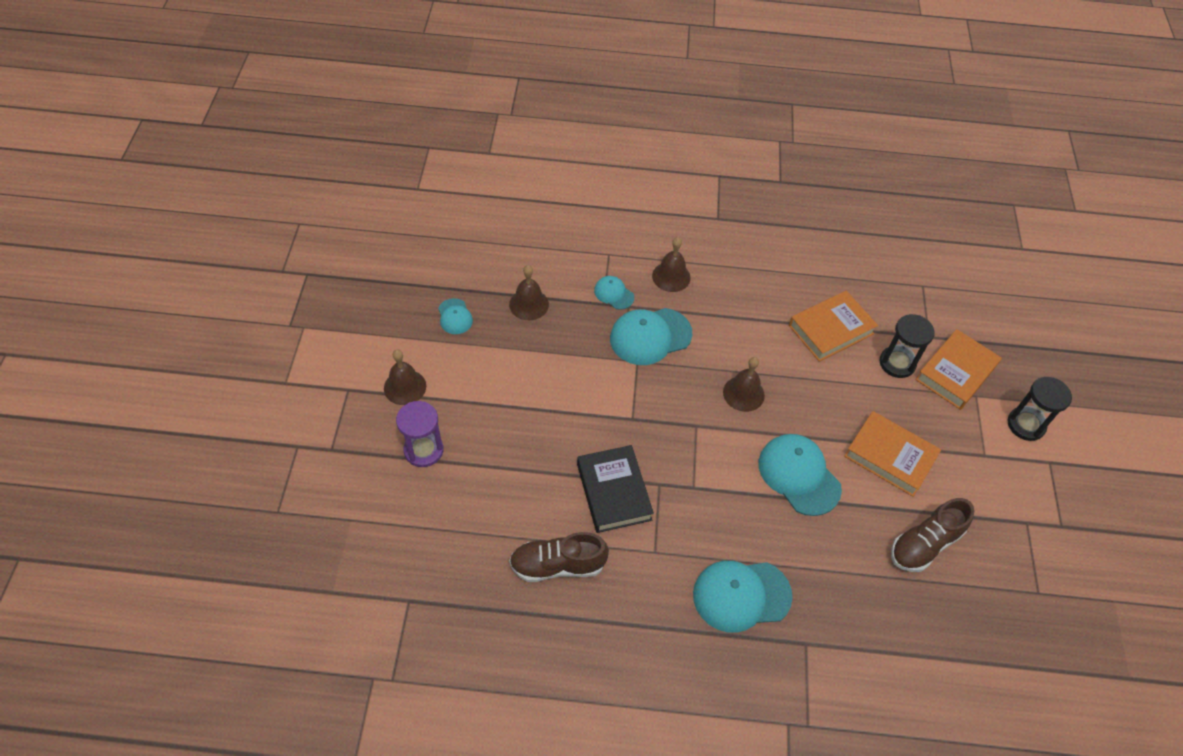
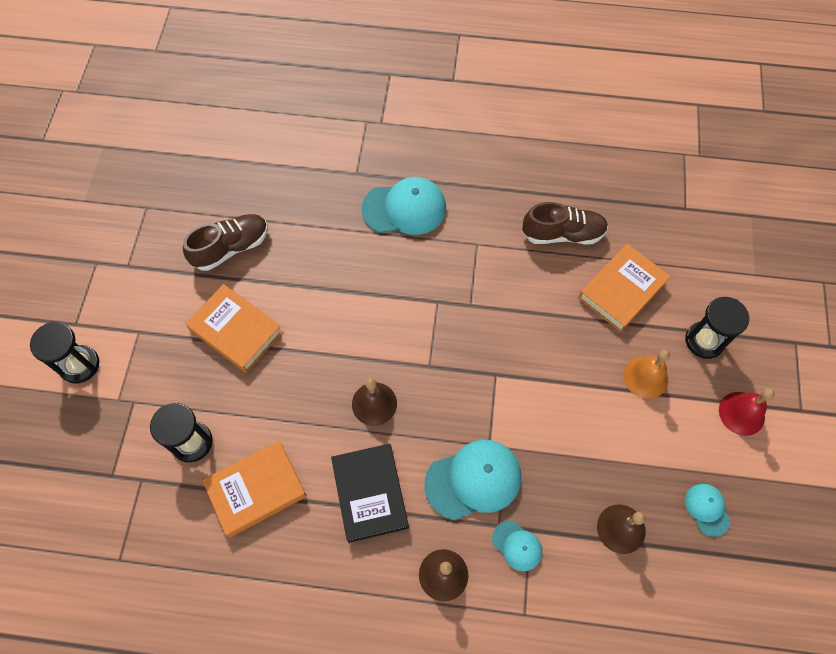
camera: 175 degrees left, 10 degrees up
(405, 387) = (741, 413): brown bell -> red bell
(423, 450) = (704, 341): purple hourglass -> black hourglass
(488, 417) = (645, 377): none -> orange bell
(613, 492) = (514, 298): black book -> black book (370, 494)
(799, 475) = (333, 312): turquoise cap -> none
(956, 373) = (129, 429): orange book -> orange book (621, 290)

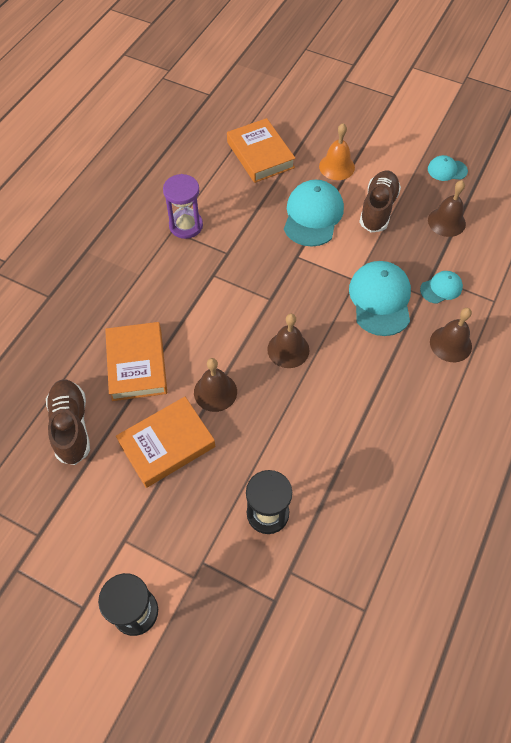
camera: 70 degrees left, 5 degrees down
(256, 490) = (335, 466): orange book -> orange book (137, 364)
(303, 352) = (215, 392): none -> brown bell
(370, 494) = (368, 376): black book -> none
(404, 208) = (108, 271): turquoise cap -> turquoise cap (313, 215)
(488, 254) = (186, 225): none -> purple hourglass
(562, 234) = (193, 172): brown shoe -> brown shoe (378, 209)
(704, 341) = (322, 124): black hourglass -> none
(741, 413) = (384, 126): red bell -> none

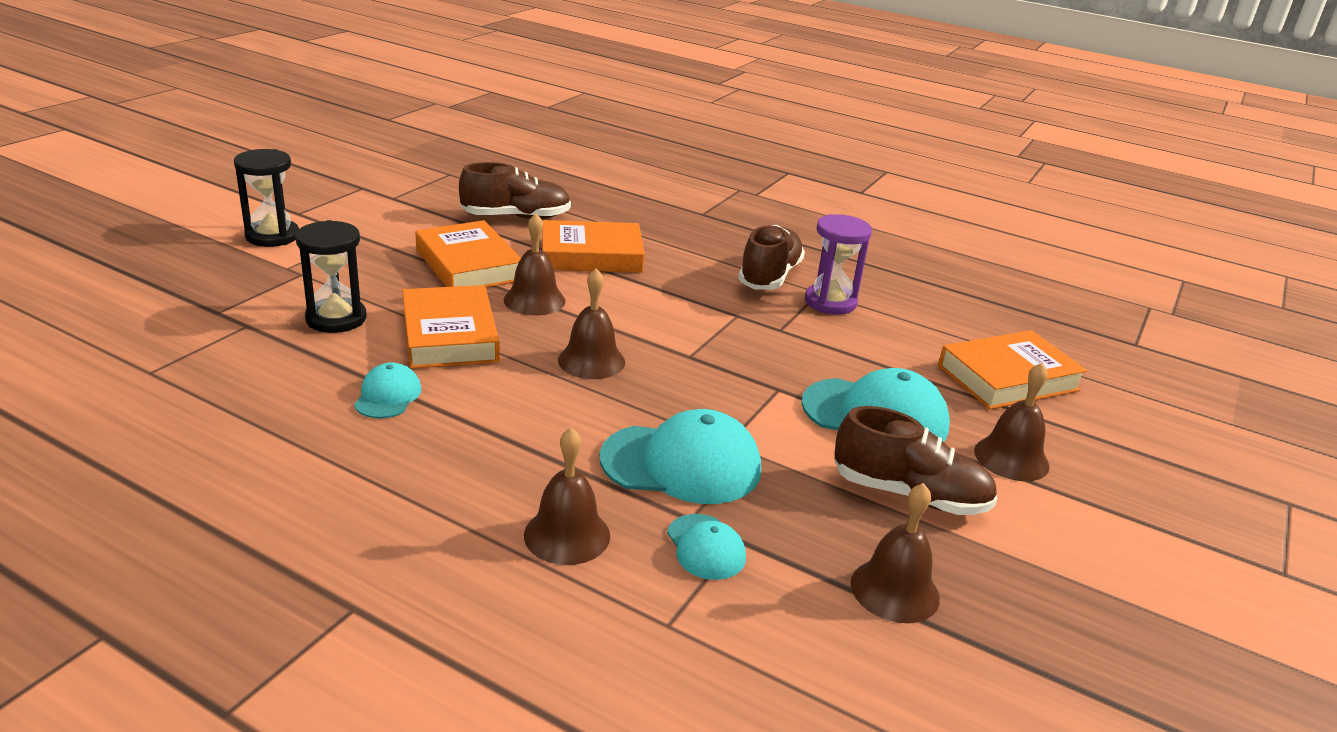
camera: 90 degrees right, 30 degrees down
(154, 256) = (769, 276): none -> brown shoe
(275, 434) = (450, 335): none -> orange book
(336, 166) = (1011, 458): orange bell -> brown bell
(447, 170) = (1065, 622): turquoise cap -> turquoise cap (388, 396)

